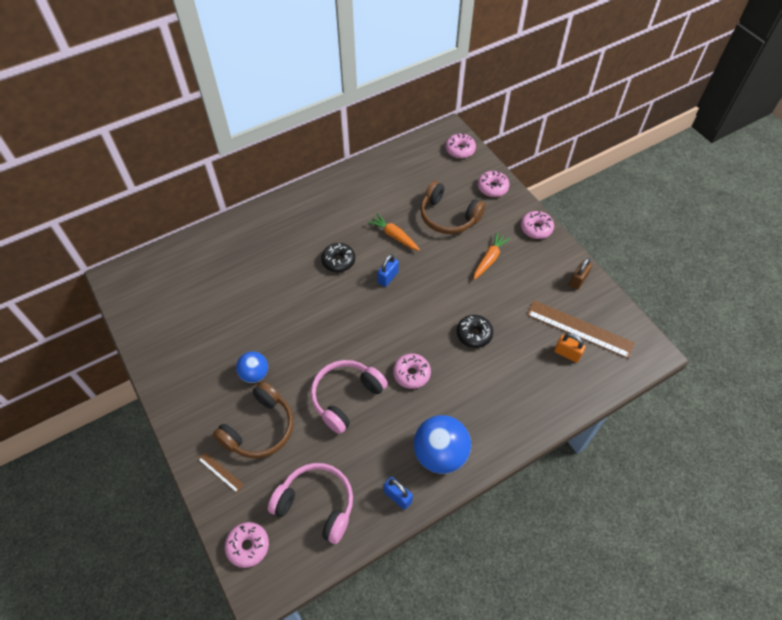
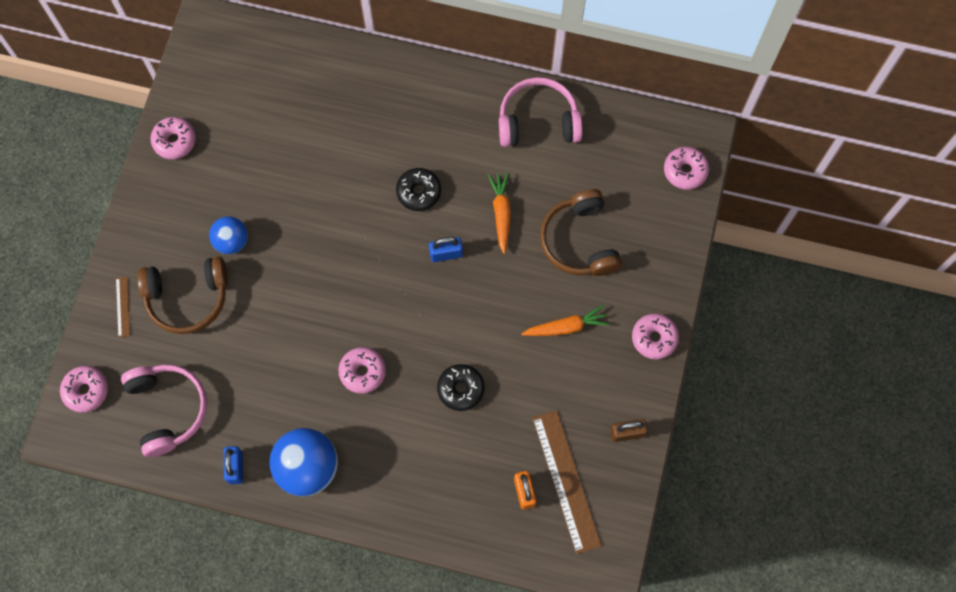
camera: 45 degrees right, 15 degrees up
(346, 397) = (284, 338): pink headphones -> pink headphones (538, 121)
(492, 188) = (665, 249): pink donut -> pink donut (174, 141)

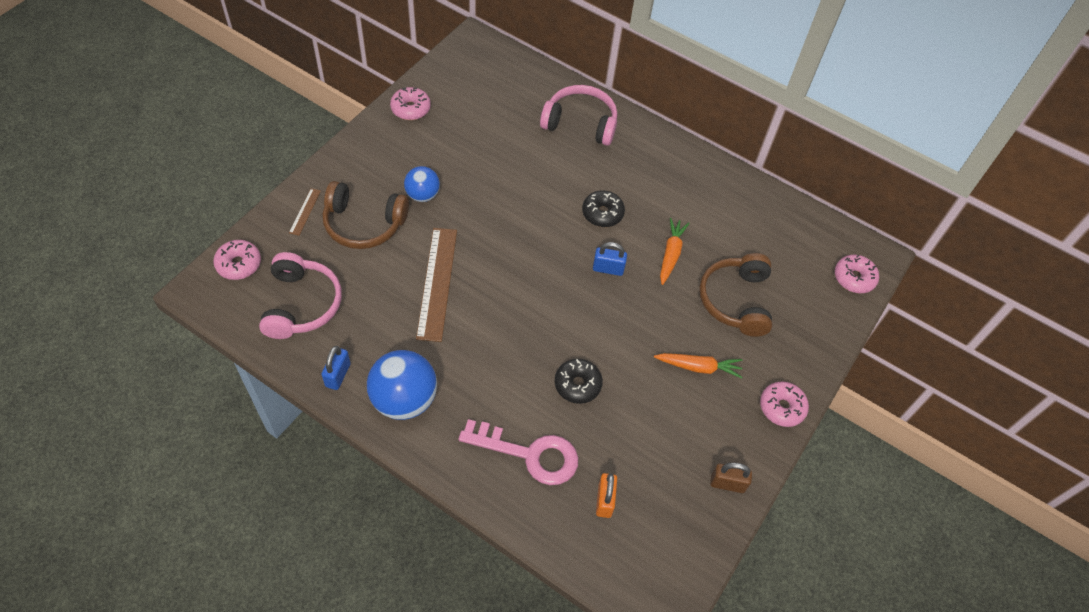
camera: 15 degrees right, 15 degrees down
(362, 372) = (491, 337): pink donut -> none
(442, 474) = (529, 454): none -> pink key
(538, 121) = (730, 195): pink headphones -> pink headphones (580, 123)
(566, 481) = (650, 506): brown ruler -> brown ruler (437, 283)

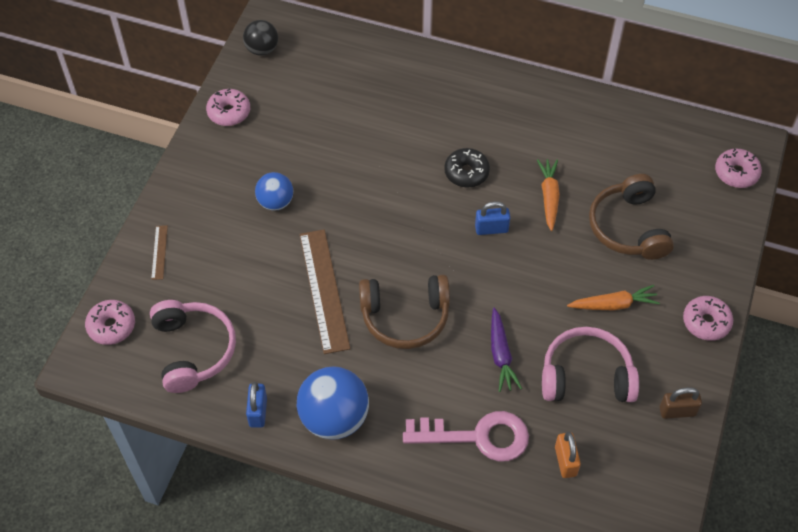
camera: 10 degrees left, 0 degrees up
(363, 224) = (226, 249): brown headphones -> brown headphones (405, 317)
(459, 63) = (262, 49): none -> black ball
(577, 384) = (501, 355): black donut -> purple carrot
(580, 123) = (411, 82): pink headphones -> pink headphones (586, 375)

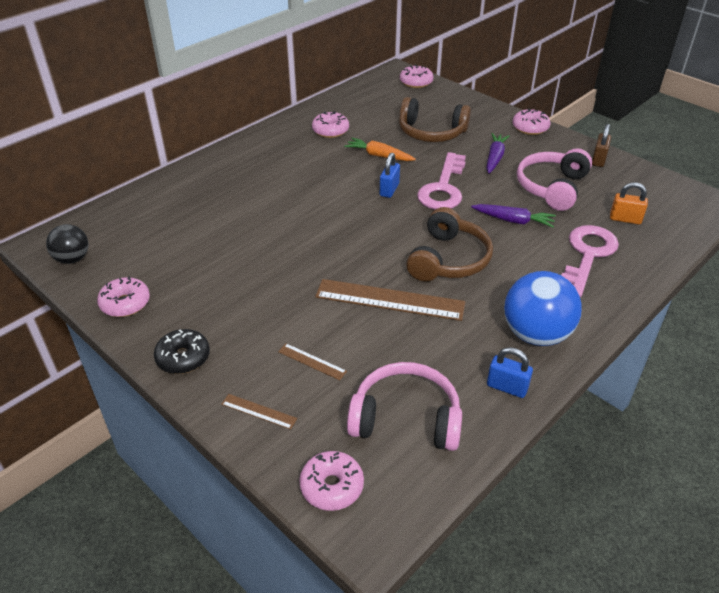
camera: 65 degrees left, 15 degrees down
(224, 264) = (312, 361): none -> brown ruler
(275, 202) = (265, 302): blue ball -> none
(466, 172) = (324, 185): black donut -> black donut (183, 358)
(523, 274) = (443, 188): none -> pink key
(570, 136) = (330, 131): none -> pink donut
(613, 304) = (495, 158): orange carrot -> purple carrot

